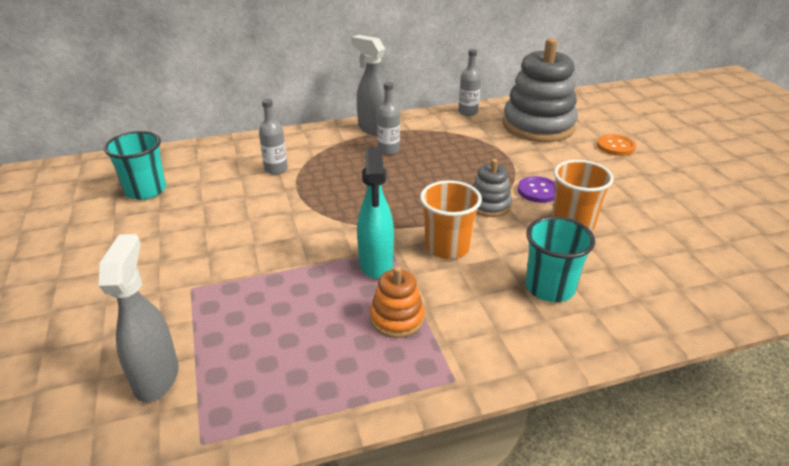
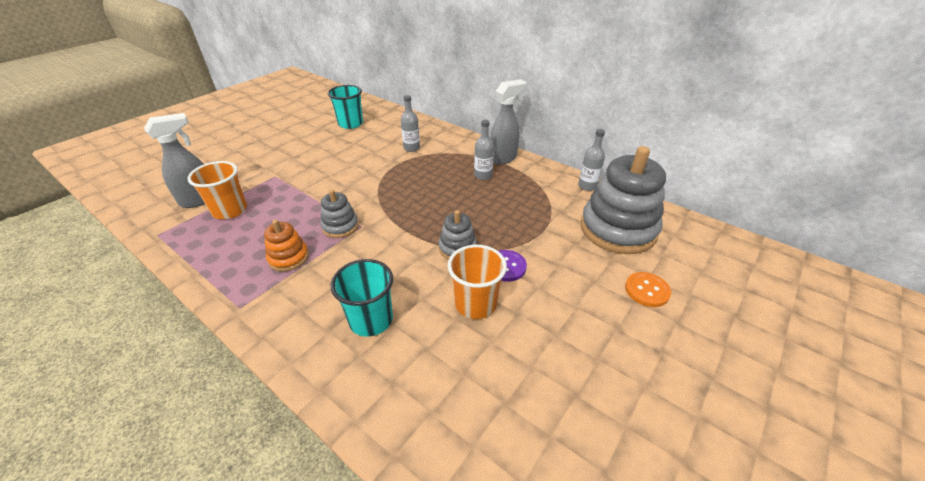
camera: 55 degrees right, 5 degrees up
(373, 129) = (503, 158): grey spray bottle -> grey spray bottle turned 45 degrees clockwise
(376, 264) = (340, 226): turquoise spray bottle -> grey stacking toy
(447, 247) = (384, 248): orange cup -> orange cup (230, 210)

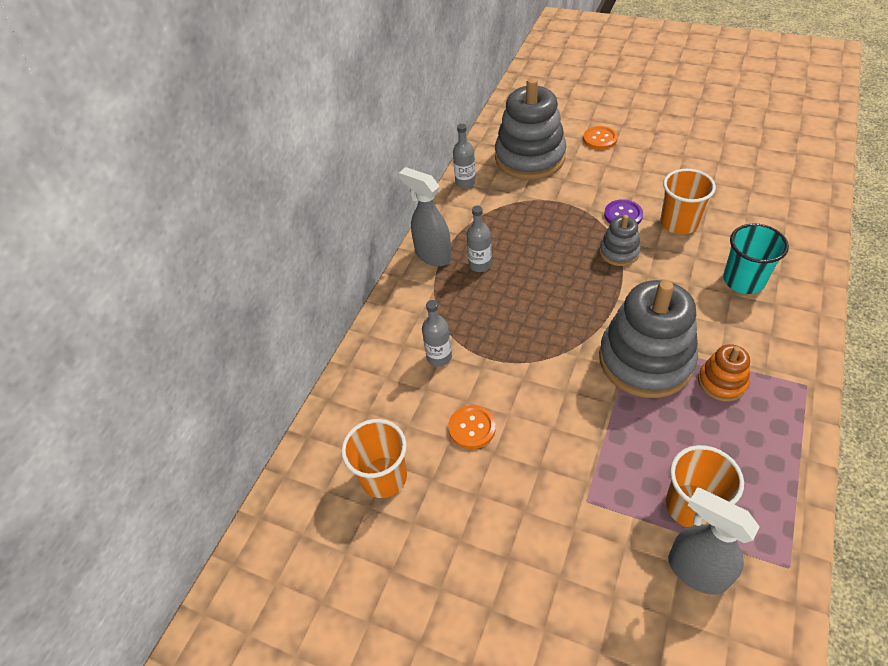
camera: 100 degrees left, 10 degrees up
(340, 226) = (645, 360): grey stacking toy -> grey stacking toy, size x2.05
(350, 124) = (384, 477): turquoise cup -> orange cup
(354, 150) = (472, 428): none -> orange button

